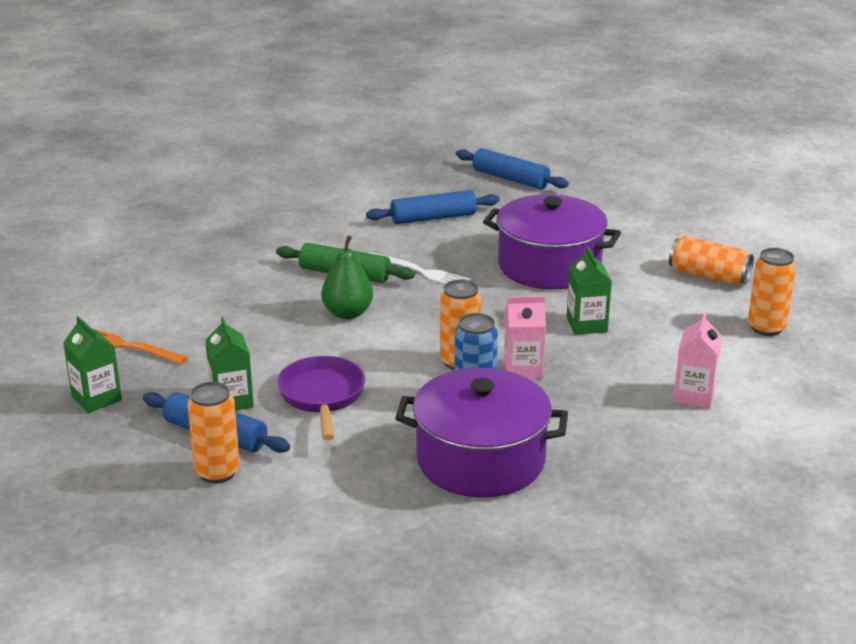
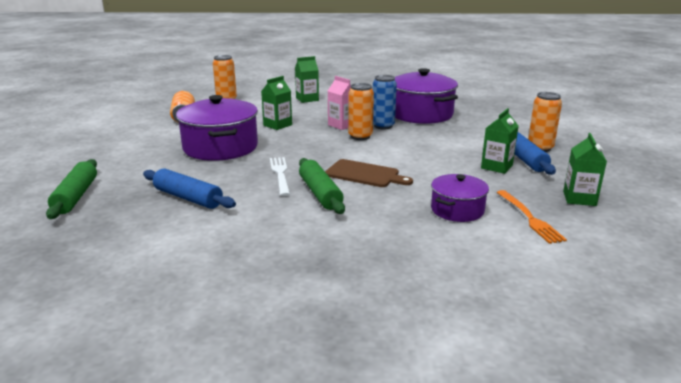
camera: 130 degrees left, 5 degrees down
(201, 321) = (457, 210): none -> purple pot
(322, 396) = (447, 151): purple pan -> none
(347, 313) = (365, 174): green pear -> brown cutting board
(510, 179) = (76, 196): blue rolling pin -> green rolling pin
(694, 395) = (307, 99): pink carton -> green carton

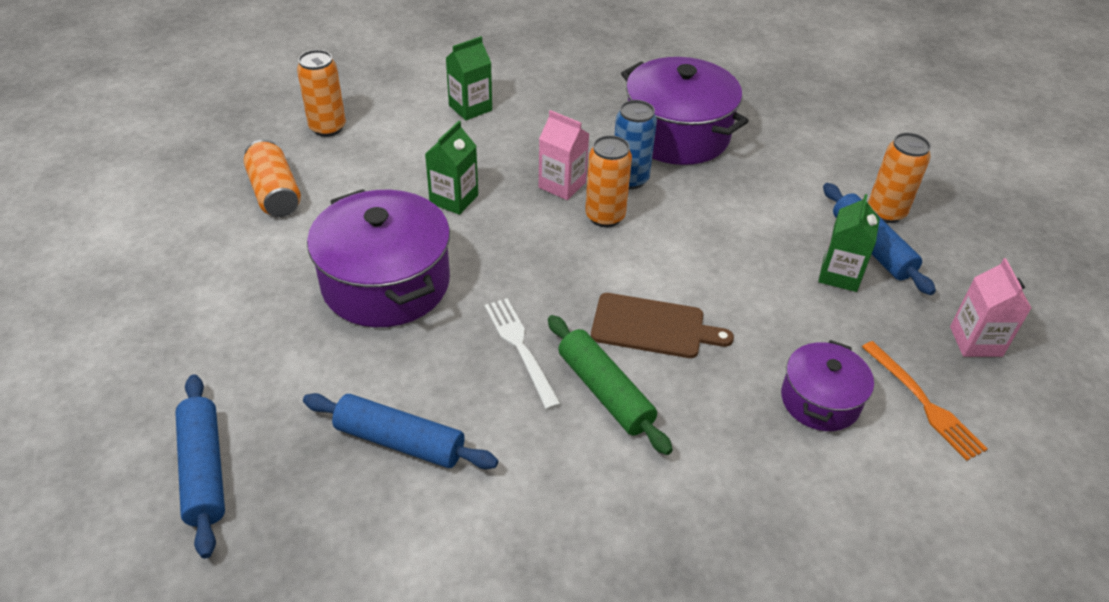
camera: 15 degrees left, 20 degrees up
(76, 196) = (204, 470): green rolling pin -> blue rolling pin
(579, 198) = (975, 341): green carton -> pink carton

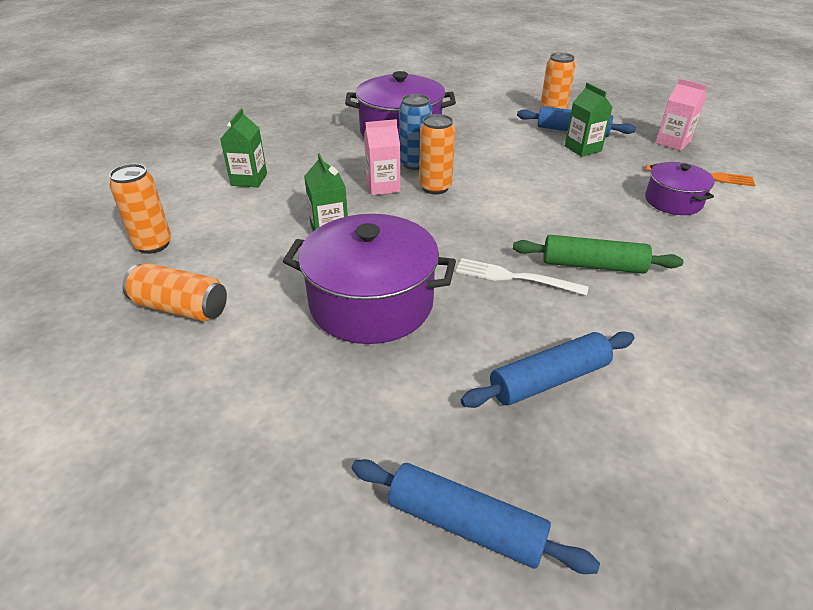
camera: 45 degrees left, 5 degrees down
(653, 327) = (555, 221): brown cutting board -> none

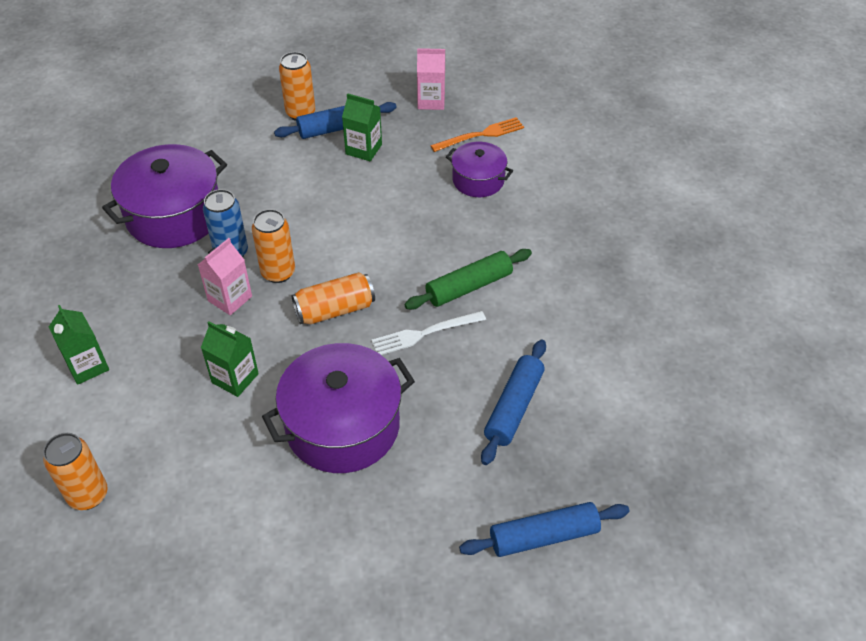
camera: 40 degrees left, 10 degrees up
(181, 308) = (196, 532): orange can -> orange can (335, 310)

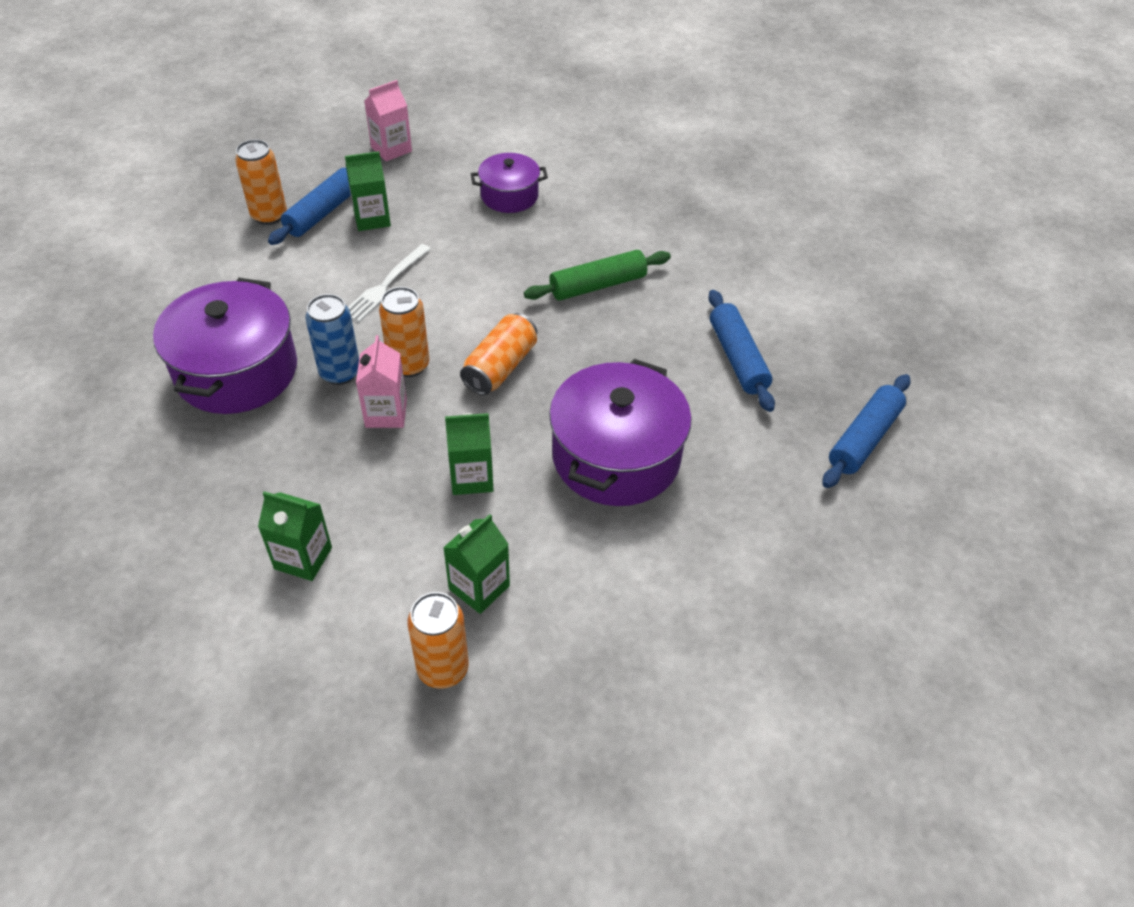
camera: 40 degrees left, 0 degrees up
(162, 457) = (479, 587): none -> green carton
(424, 333) = (602, 343): white fork -> white fork (386, 285)
(469, 287) = (597, 285): green rolling pin -> green rolling pin turned 45 degrees clockwise
(481, 135) = (470, 157): orange fork -> none

